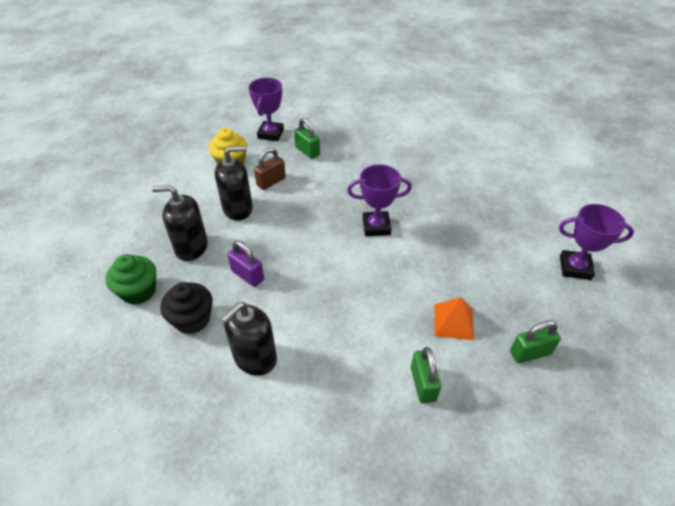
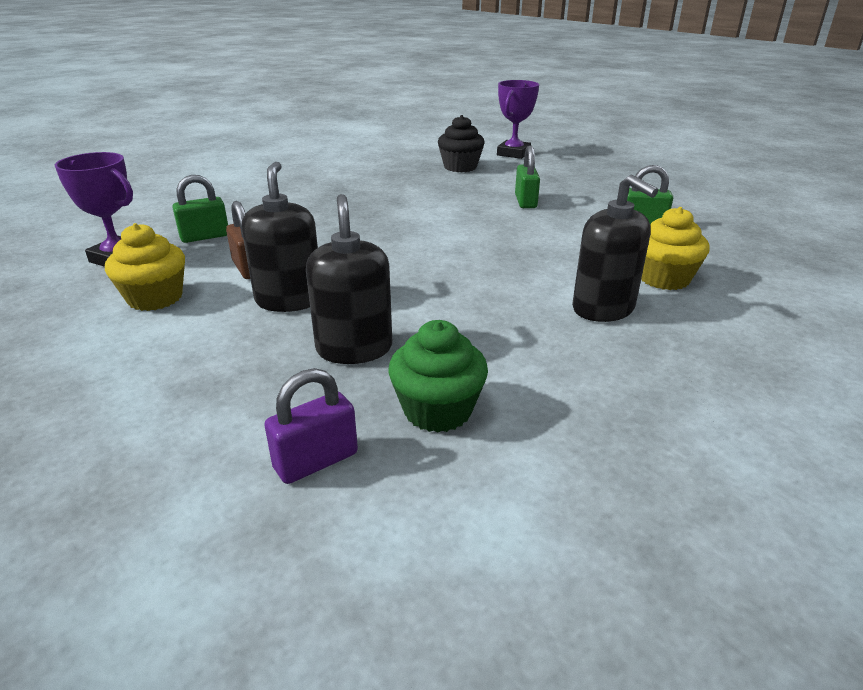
camera: 75 degrees left, 15 degrees down
(191, 247) = (354, 348): black soap dispenser -> black soap dispenser turned 150 degrees clockwise
(192, 319) = (523, 354): black cupcake -> black cupcake (460, 167)
(247, 275) = (448, 303): purple padlock -> purple padlock (316, 461)
(312, 398) = (663, 278): none -> yellow cupcake
(376, 226) = (405, 216): purple trophy -> none
(453, 322) = (565, 202): orange pyramid -> none
(530, 353) = (606, 182): green padlock -> green padlock (525, 202)

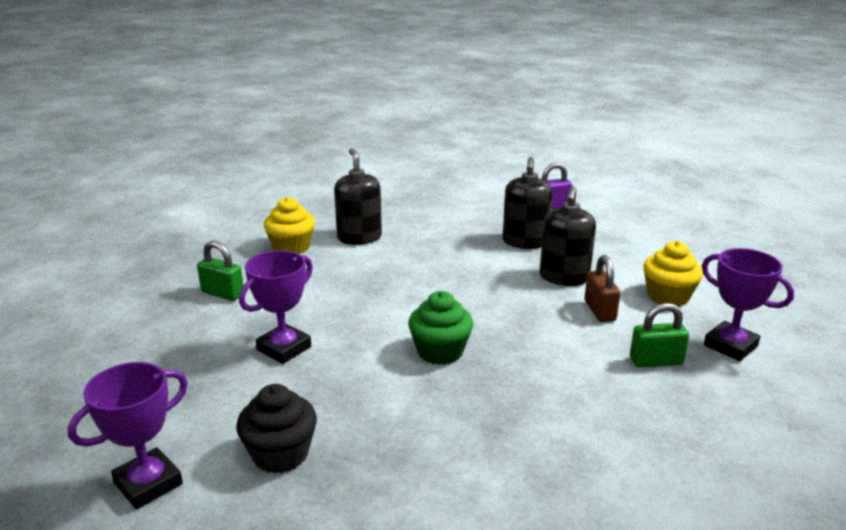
camera: 160 degrees left, 5 degrees down
(437, 410) = (492, 212): green cupcake -> green cupcake (440, 351)
(525, 202) = (284, 348): green padlock -> purple trophy

